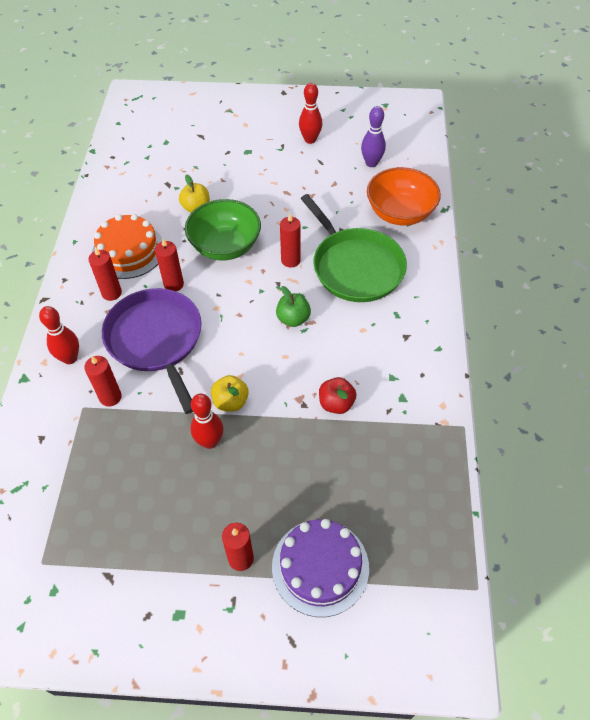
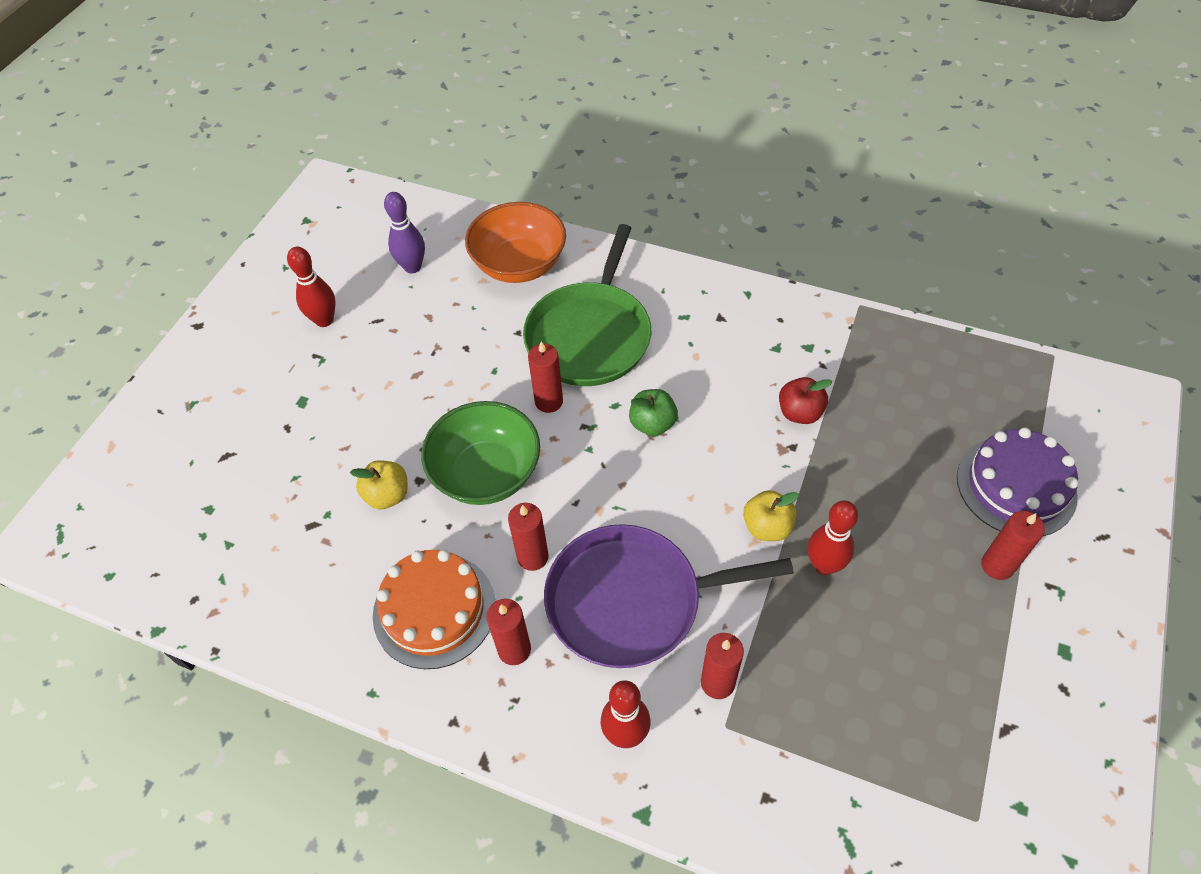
camera: 70 degrees left, 0 degrees up
(355, 266) = (590, 335): green pan -> green pan turned 120 degrees clockwise

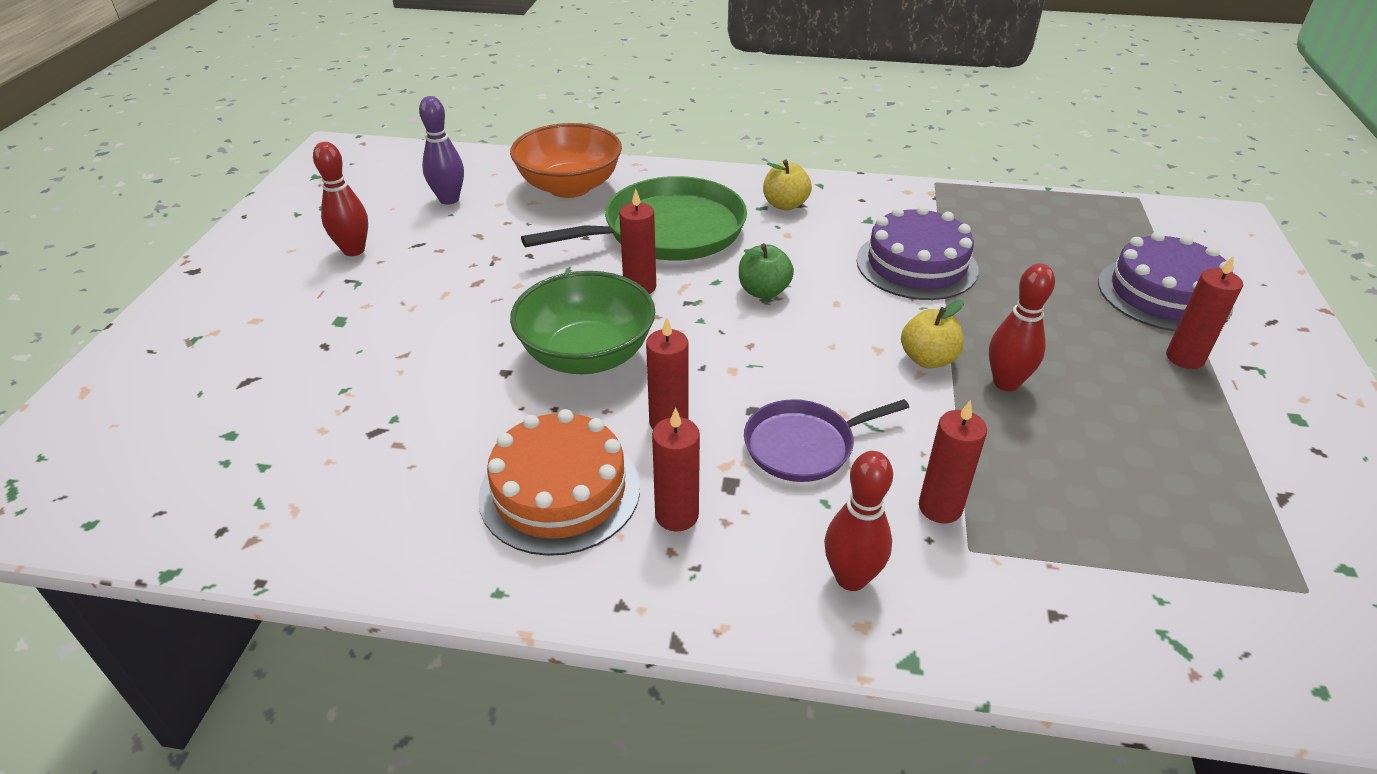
camera: 15 degrees left, 15 degrees down
(387, 495) = (469, 390): yellow apple -> yellow apple (785, 205)
(590, 335) = (667, 231): green pan -> green pan turned 120 degrees counterclockwise
(632, 600) = (804, 445): purple pan -> purple pan, size x0.57
(800, 413) = (916, 265): red apple -> purple cake

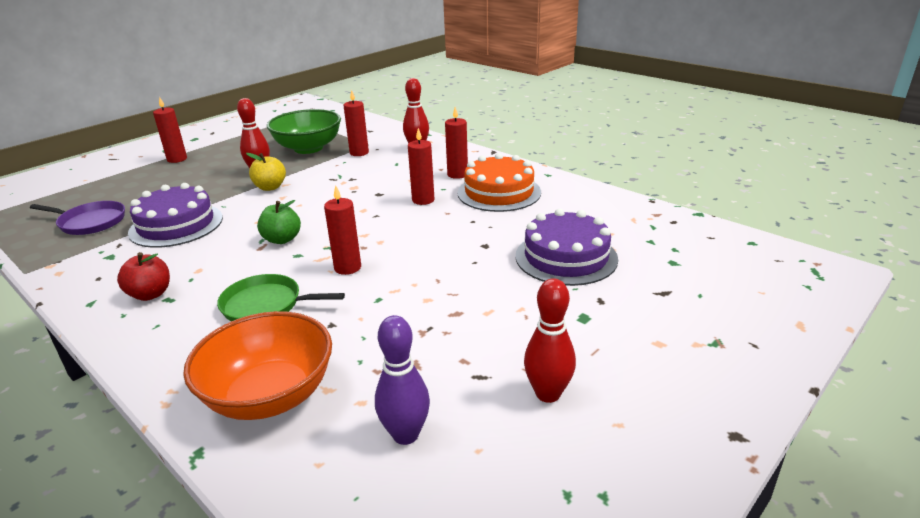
camera: 145 degrees left, 10 degrees down
(587, 355) = (429, 239): green bowl -> green bowl (308, 148)
(667, 231) = (266, 305): green pan -> green pan, size x0.57
(785, 205) = (150, 294): yellow apple -> red apple
(804, 445) = (377, 178): purple pan -> purple pan (90, 222)
(1163, 294) = (116, 177): purple cake -> purple cake (566, 257)

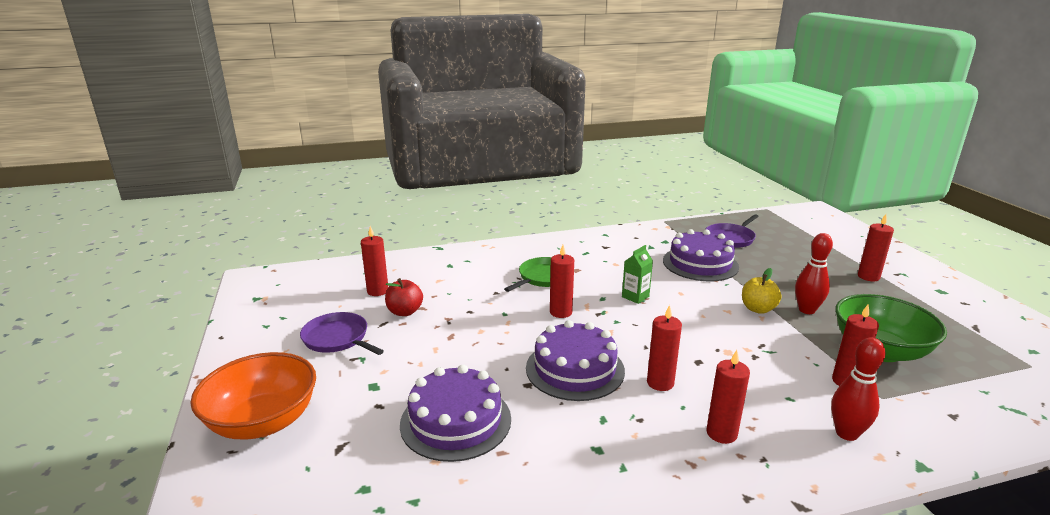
camera: 120 degrees right, 5 degrees down
(150, 294) = (597, 249): red apple -> red apple (405, 312)
(270, 396) = (455, 266): orange bowl -> orange bowl (263, 422)
(282, 239) = (635, 297): green apple -> green carton
(405, 434) = (377, 291): purple bowling pin -> red candle
(441, 233) = (575, 369): none -> purple cake
(499, 192) = (639, 444): orange cake -> none
(548, 394) = (338, 338): red bowling pin -> purple pan

